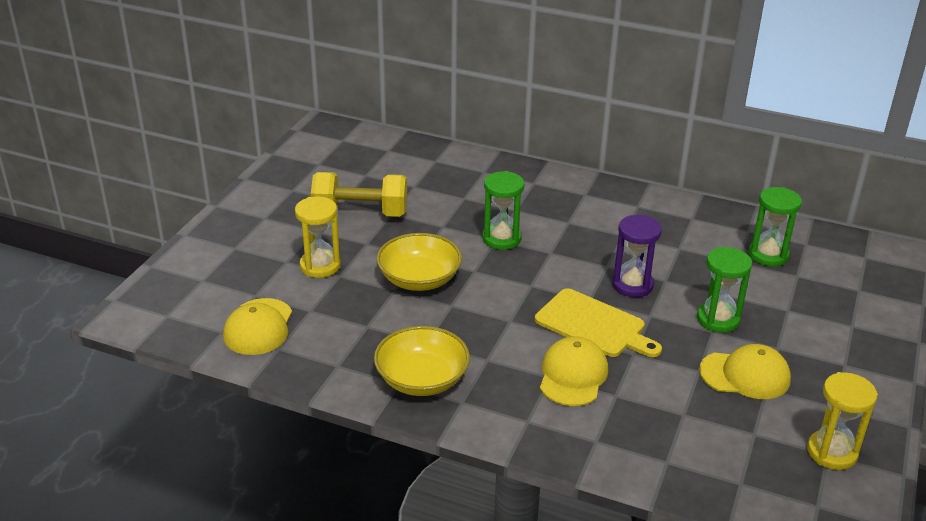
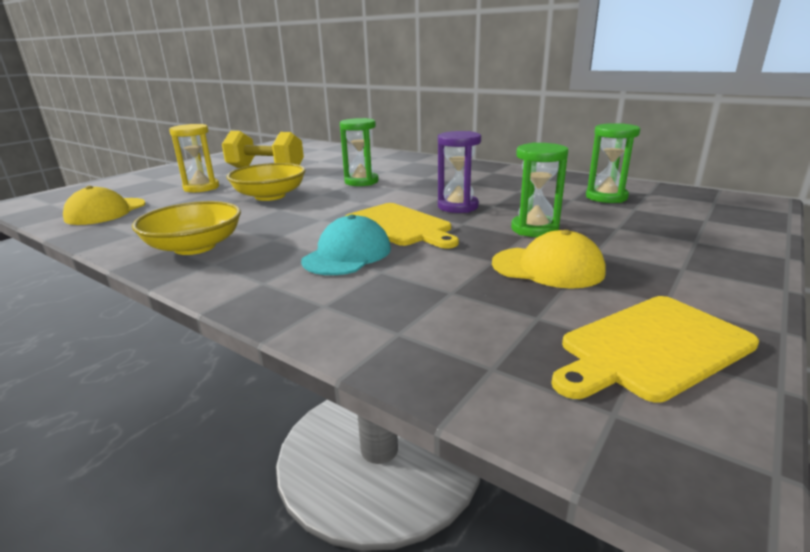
camera: 15 degrees right, 10 degrees down
(573, 375) = (347, 254): yellow cap -> turquoise cap
(832, 452) = (651, 347): yellow hourglass -> yellow cutting board

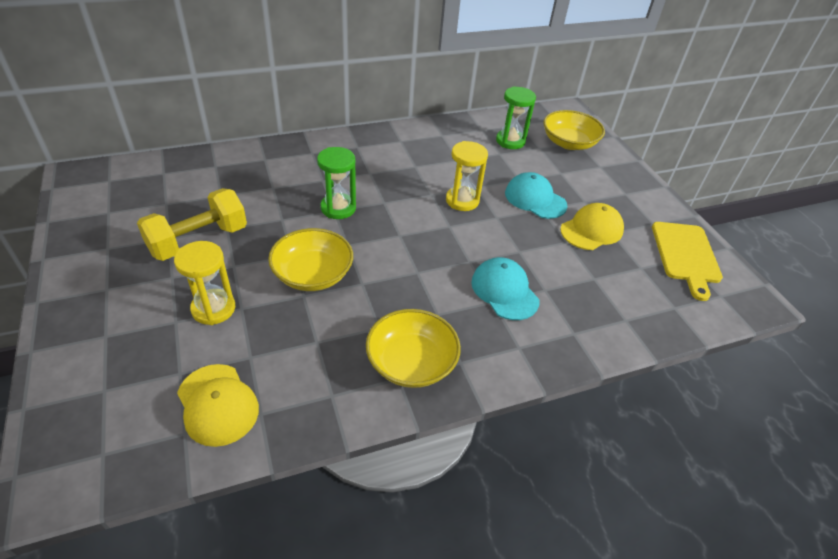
camera: 60 degrees left, 20 degrees up
(400, 226) = (473, 244): yellow cutting board -> none
(458, 206) = (462, 200): purple hourglass -> yellow hourglass
(534, 229) = (535, 199): green hourglass -> turquoise cap
(689, 217) = (569, 143): none -> yellow bowl

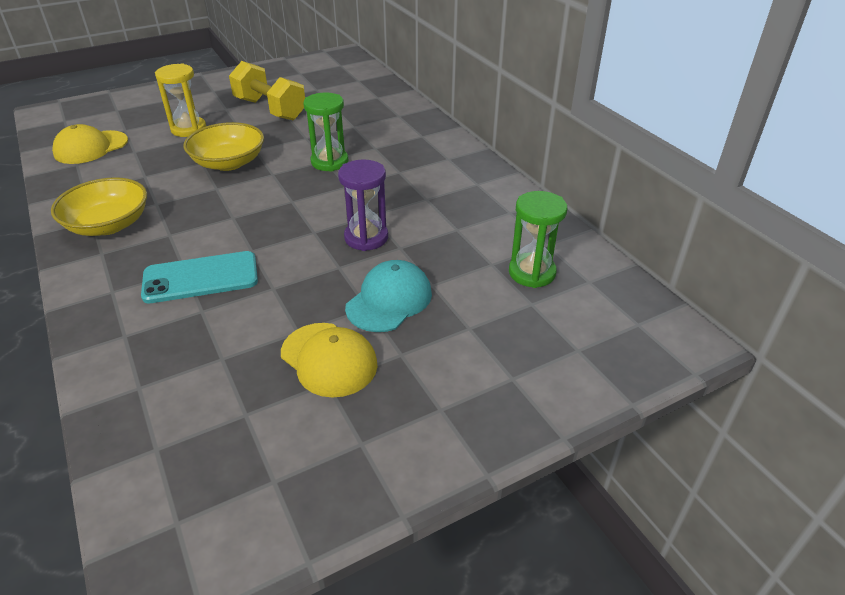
camera: 85 degrees right, 5 degrees down
(462, 200) = (366, 238): yellow hourglass -> purple hourglass
(504, 291) = (201, 278): turquoise cap -> turquoise phone
(569, 143) = (567, 338): yellow bowl -> none
(686, 255) = (280, 482): yellow cutting board -> none

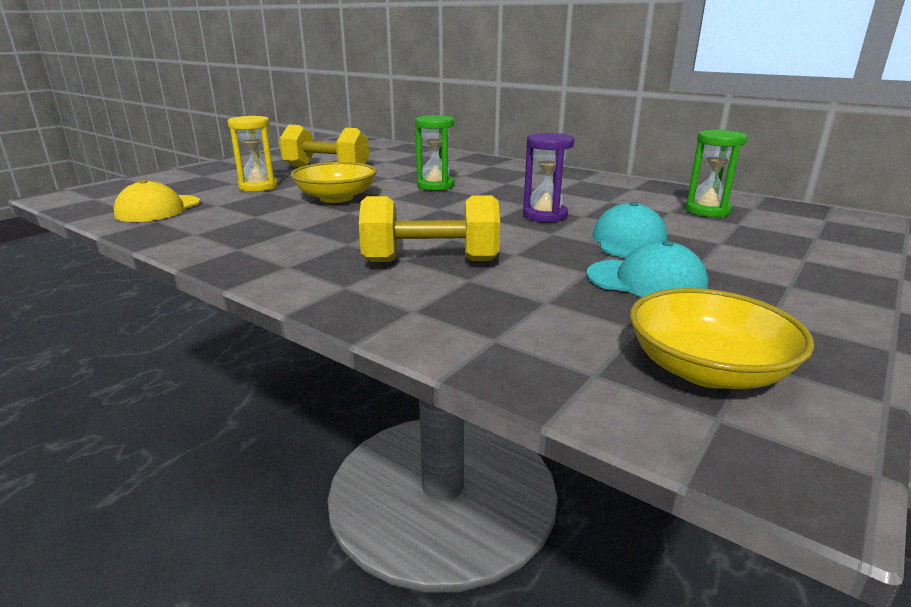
camera: 25 degrees left, 15 degrees down
(108, 225) = (264, 248): yellow bowl -> yellow bowl (707, 370)
(201, 278) = (431, 261): turquoise phone -> yellow dumbbell
(329, 359) = (646, 281): yellow cap -> turquoise cap

